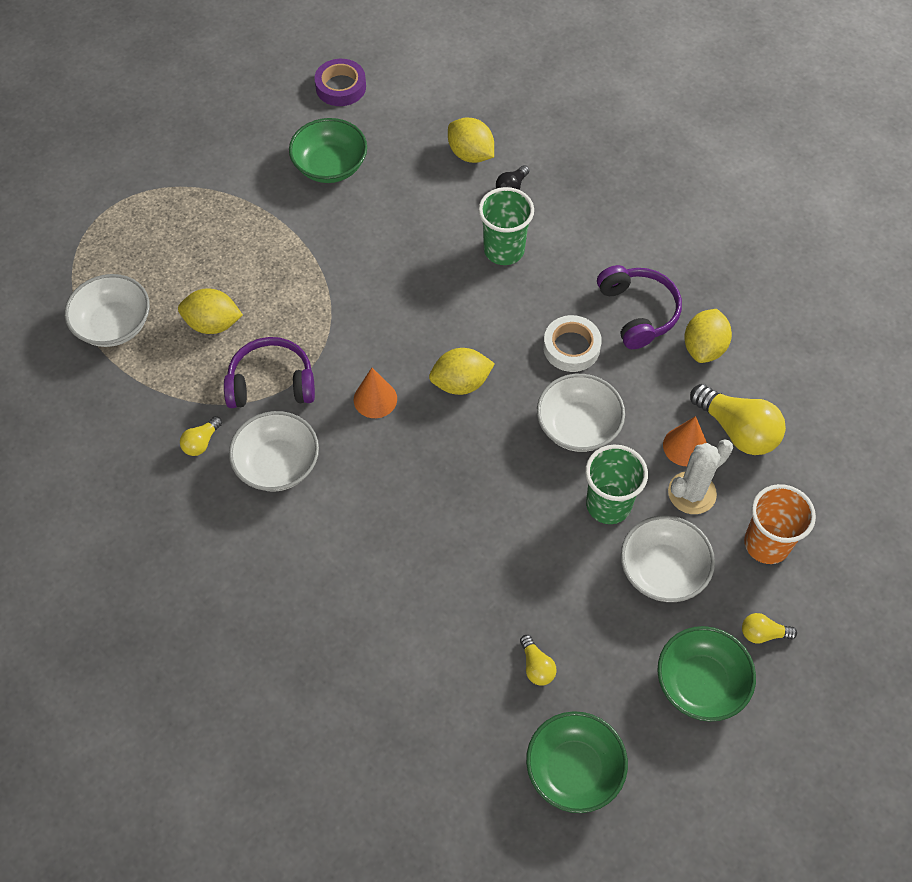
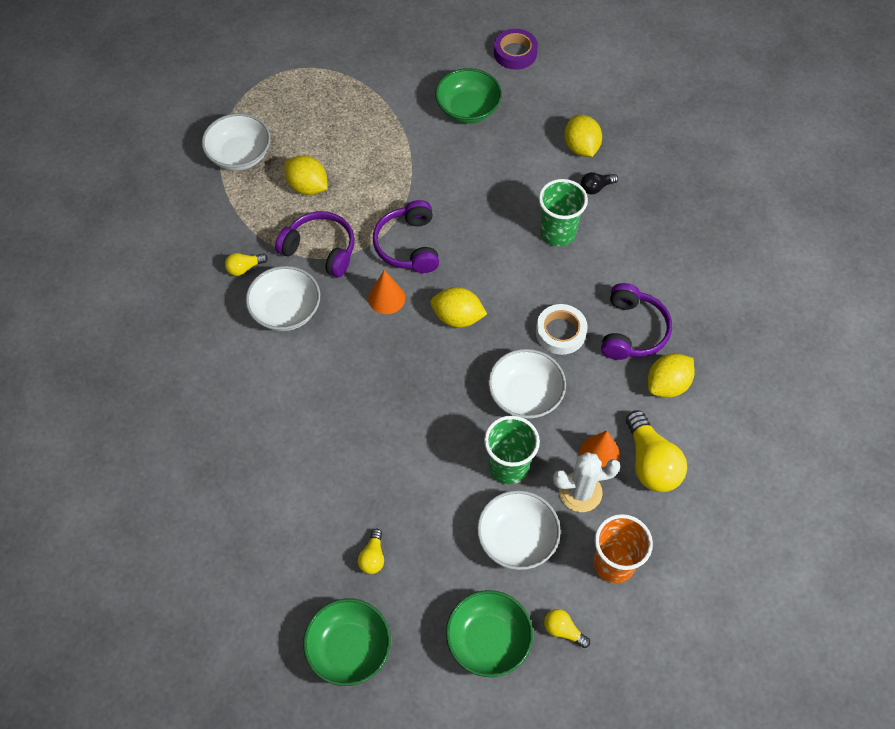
camera: 30 degrees right, 0 degrees up
(362, 334) = (408, 245): none -> purple headphones

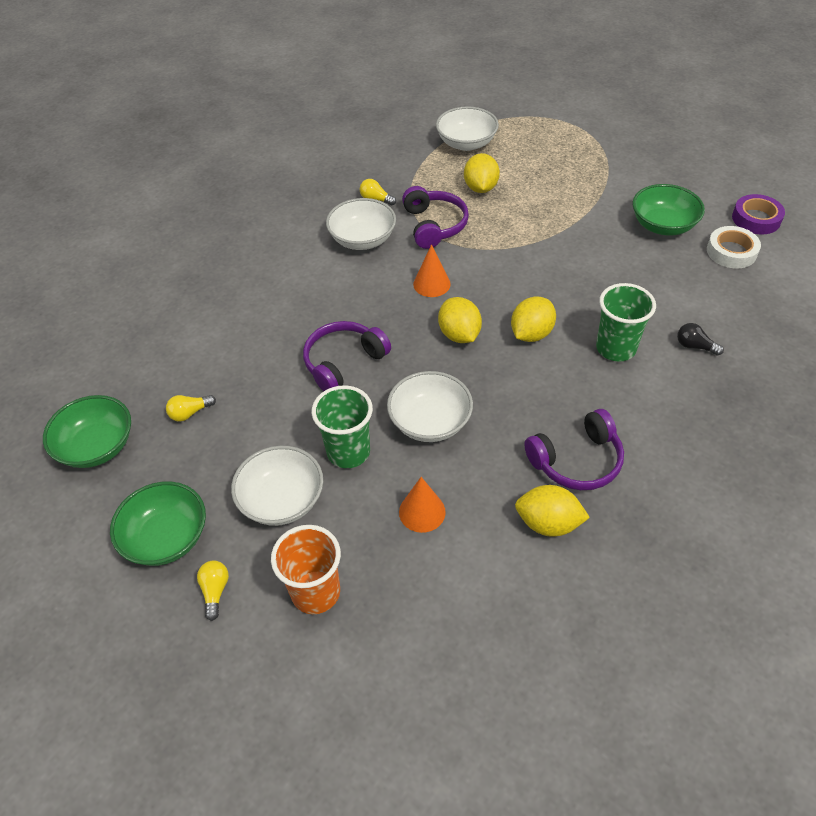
camera: 55 degrees right, 10 degrees down
(408, 245) = (493, 268): purple headphones -> purple headphones (343, 362)
(560, 332) = (518, 409): white tape -> white tape (731, 252)
(580, 492) = (368, 520): white cactus -> none
(581, 147) = (722, 312): yellow lemon -> yellow lemon (531, 334)
(650, 463) = (449, 559): yellow light bulb -> none

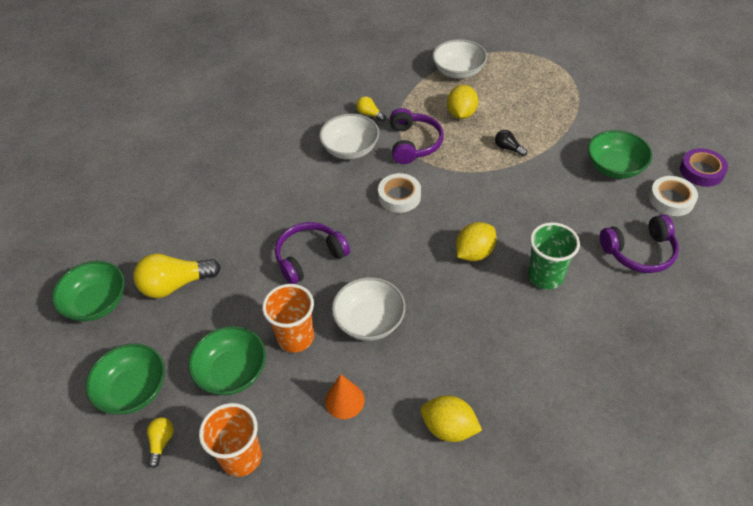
camera: 10 degrees right, 0 degrees up
(190, 413) = (176, 284): yellow light bulb -> yellow light bulb, size x2.00
(282, 500) = (232, 372): white bowl -> green bowl
(348, 452) = (295, 337): green cup -> orange cup
(431, 284) = (399, 196): orange cone -> white tape
(459, 334) = (412, 245): yellow lemon -> none
(576, 461) = (487, 375): purple headphones -> purple headphones (639, 252)
(694, 346) = (616, 284): black light bulb -> black light bulb (508, 148)

